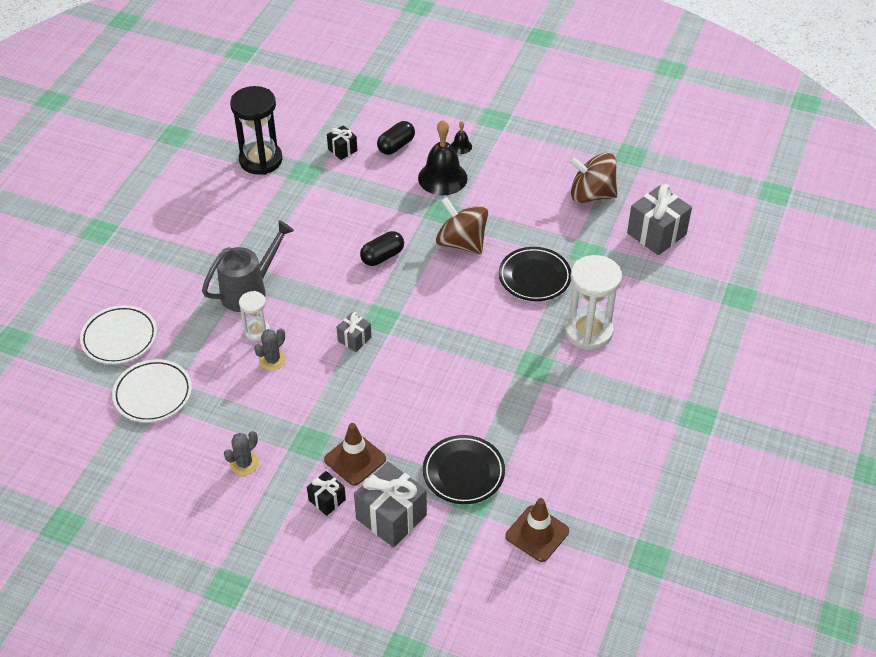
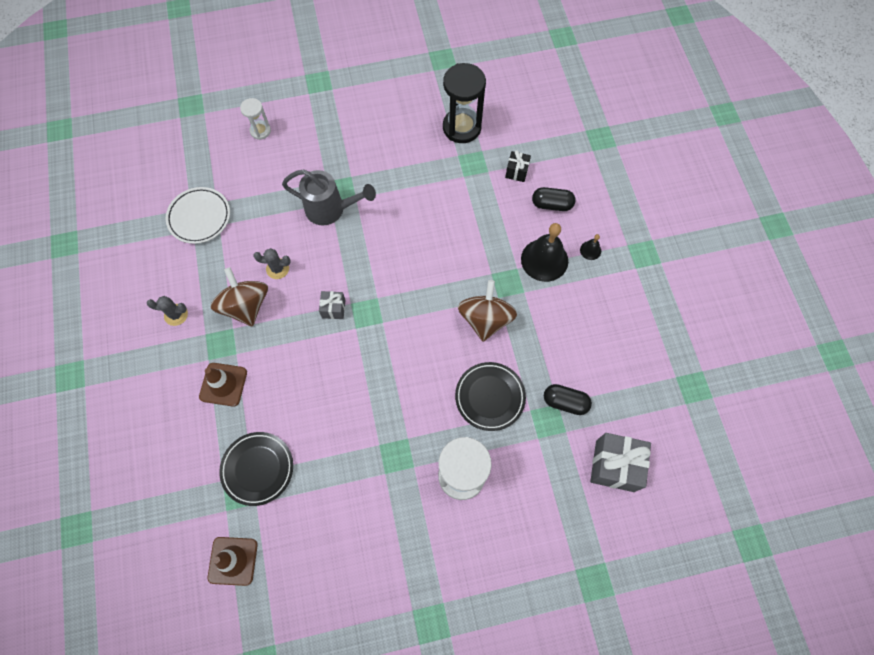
camera: 55 degrees right, 20 degrees up
(119, 338) = (233, 163): white plate -> none
(257, 331) = (296, 240): white hourglass -> white hourglass (260, 131)
(327, 500) = (176, 390): black gift -> none
(382, 256) = (428, 273): black capsule -> black capsule (565, 402)
(391, 517) = (187, 443): grey gift -> none
(591, 195) = (618, 384): brown spinning top -> brown spinning top (246, 306)

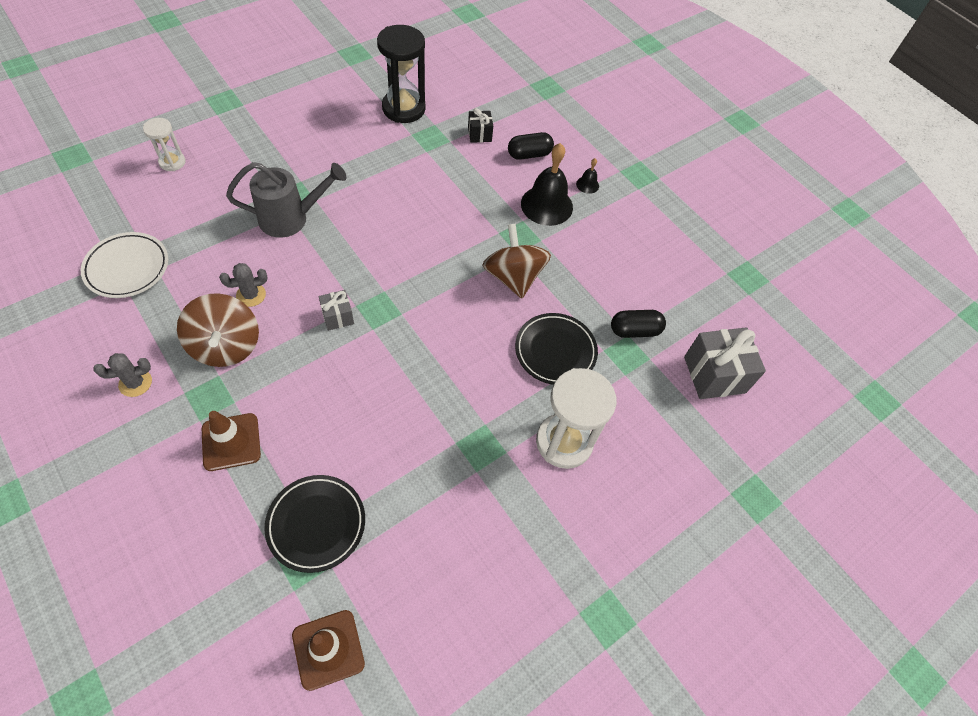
camera: 30 degrees left, 10 degrees down
(246, 306) = (226, 346): brown spinning top -> brown spinning top turned 150 degrees counterclockwise

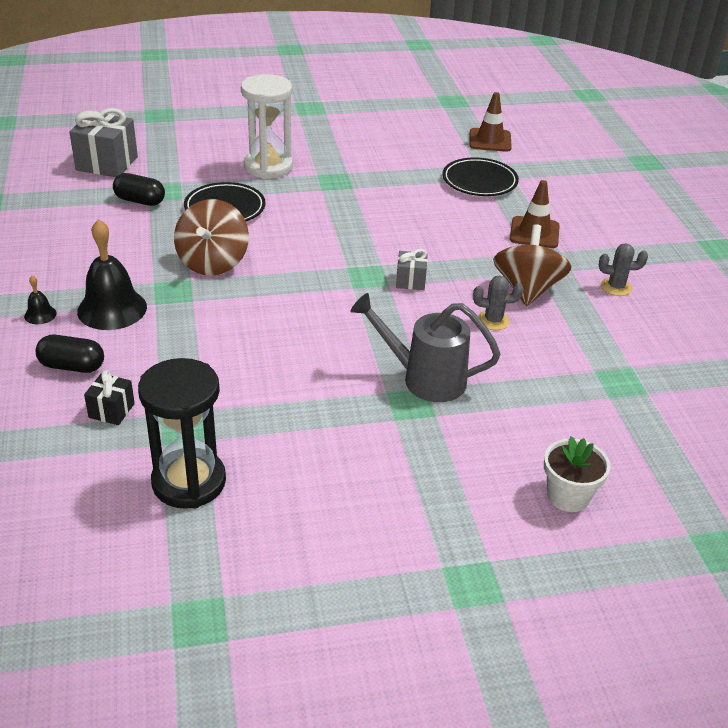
camera: 150 degrees left, 20 degrees down
(127, 268) = (628, 381): white plate -> none
(172, 162) = (568, 496): white hourglass -> white flower pot

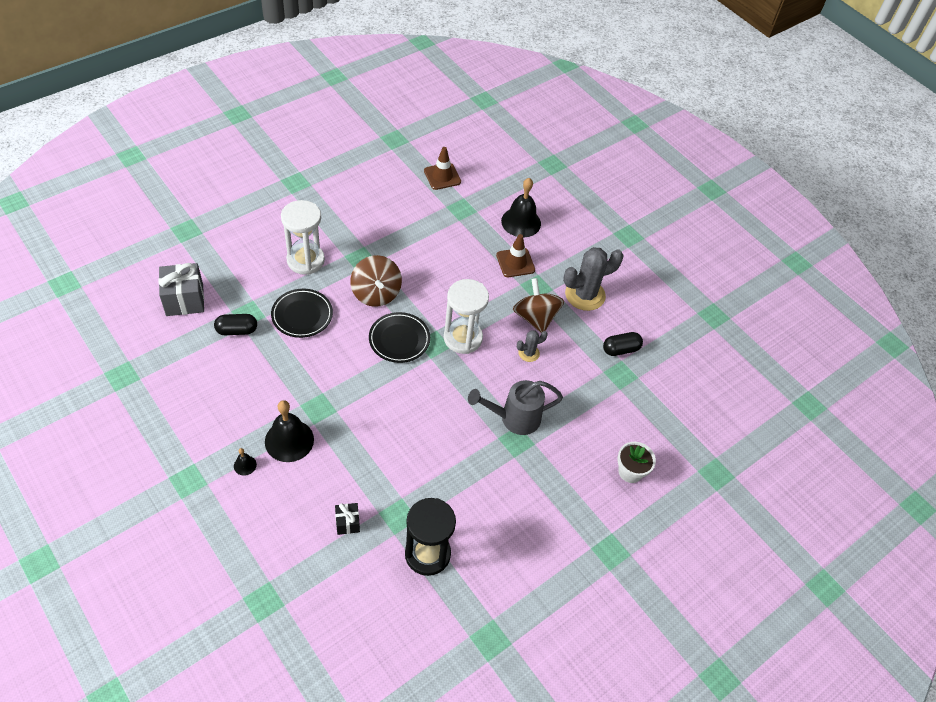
camera: 30 degrees left, 15 degrees up
(72, 366) = (298, 499): black capsule -> black capsule (620, 349)
(213, 262) = (327, 371): brown spinning top -> brown spinning top (376, 293)
(410, 281) = (463, 338): grey gift -> white hourglass
(479, 181) = (457, 223): black plate -> black plate (399, 339)
(567, 200) = (521, 222): none -> black bell
(616, 287) = (585, 295): grey cactus -> grey cactus, size x1.99

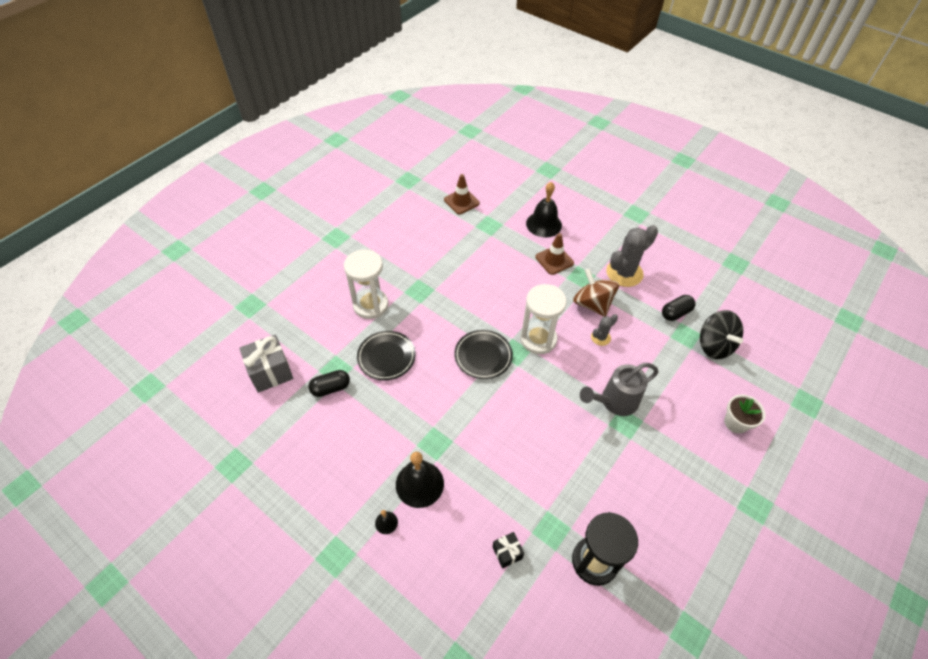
camera: 10 degrees left, 0 degrees up
(376, 293) = (445, 319): brown spinning top -> none
(646, 392) = (714, 345): none -> black spinning top

